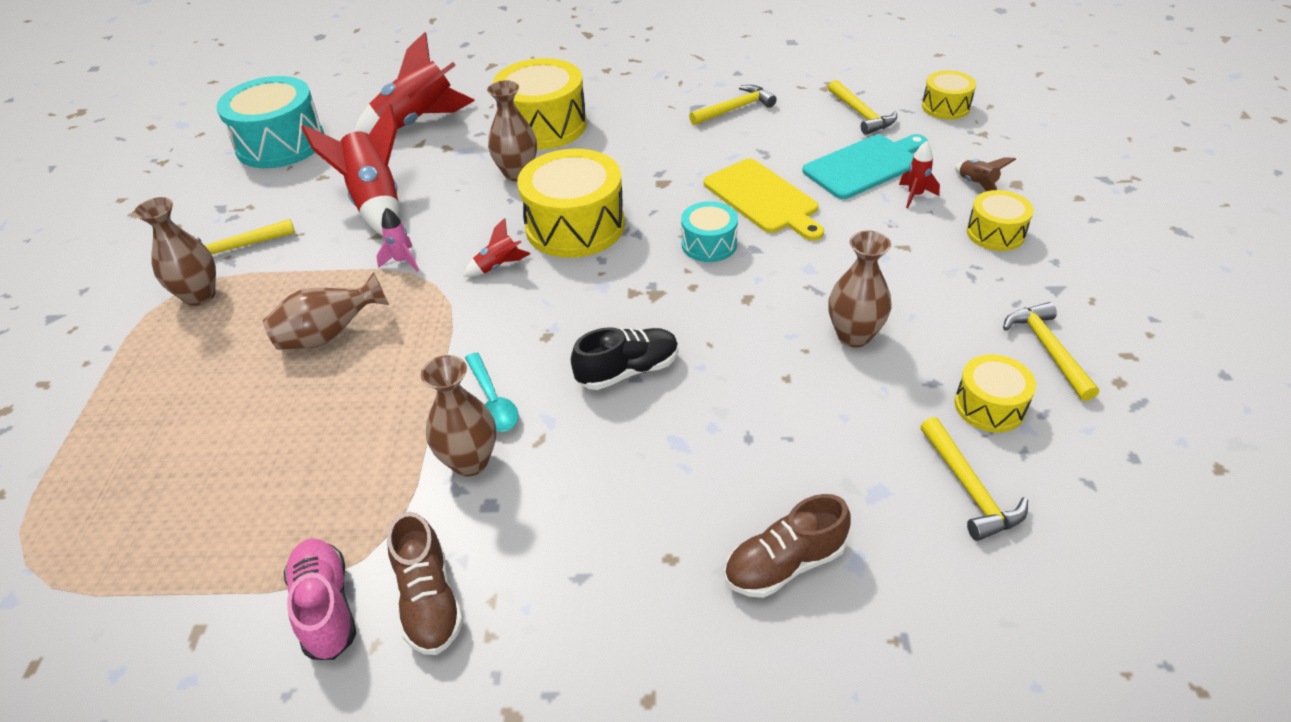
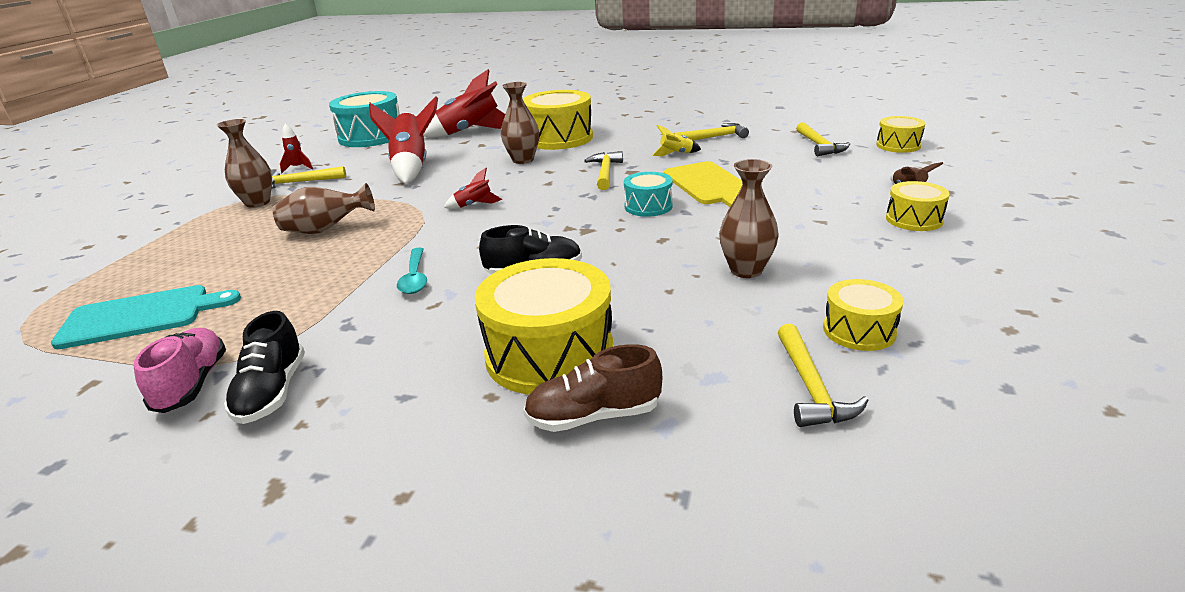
camera: 15 degrees right, 15 degrees down
(402, 261) = (407, 197): pink rocket -> none
(429, 600) = (272, 392): brown shoe -> black shoe
(470, 461) = (370, 310): brown vase -> none
(575, 226) = (547, 189): yellow drum -> yellow drum (549, 354)
(703, 145) = (676, 154): none -> yellow rocket
(865, 165) = (809, 173): turquoise cutting board -> turquoise cutting board (141, 316)
(915, 196) = (846, 192): red rocket -> red rocket (298, 168)
(1048, 350) = (938, 298): yellow hammer -> yellow hammer (605, 173)

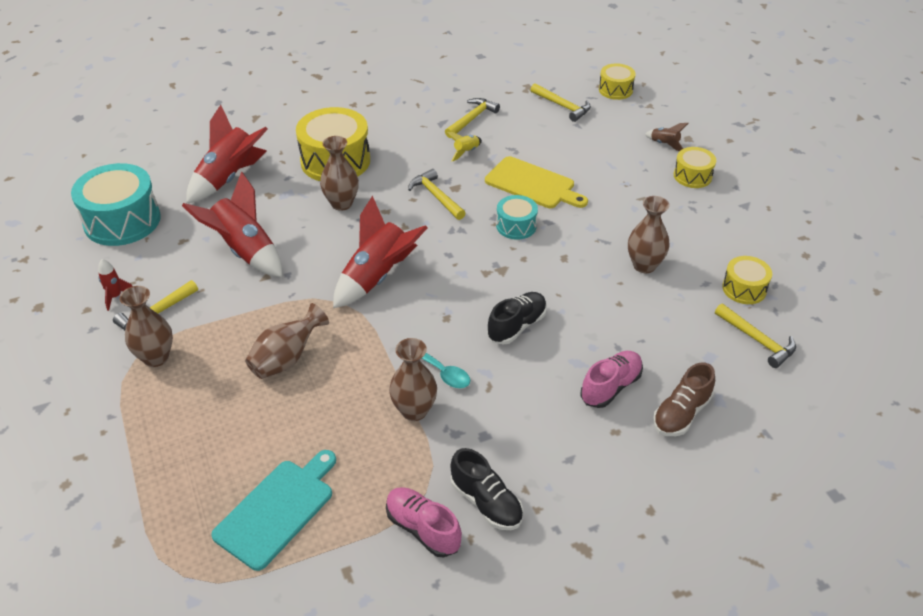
camera: 40 degrees left, 15 degrees up
(346, 296) = (414, 410): none -> brown vase
(474, 205) = (377, 277): red rocket -> red rocket, size x2.20
(549, 354) = (610, 387): yellow drum -> pink shoe

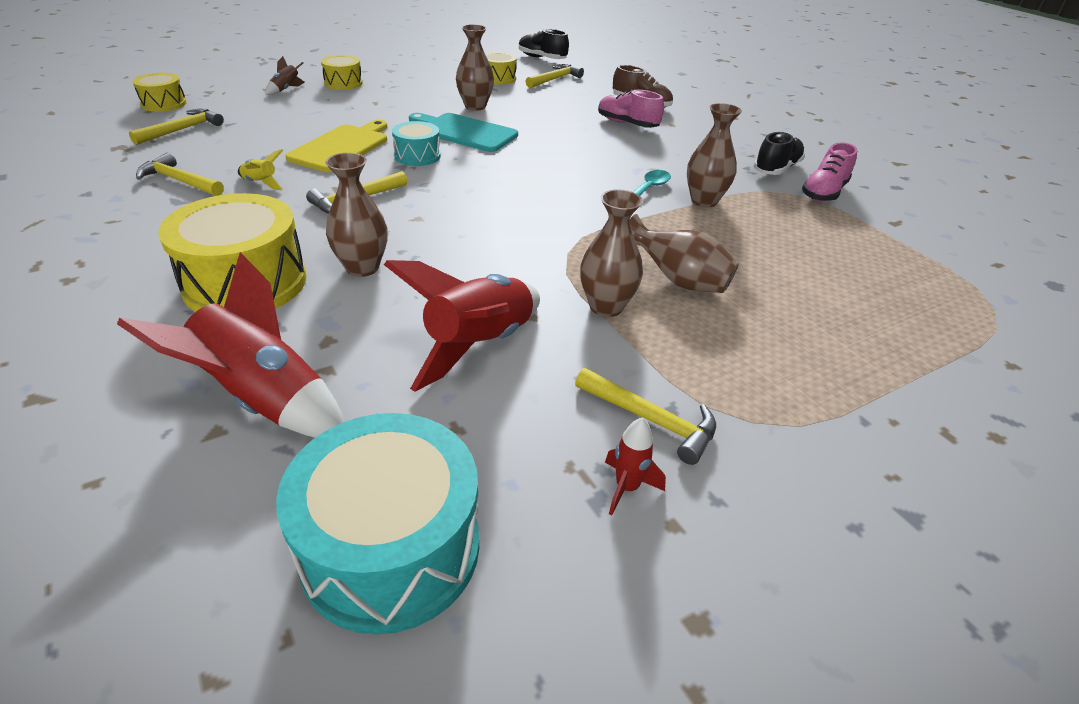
camera: 100 degrees left, 5 degrees down
(156, 357) = (736, 398): brown vase -> brown vase (606, 306)
(277, 510) = (873, 263): turquoise cutting board -> turquoise cutting board (464, 132)
(377, 277) = (517, 230): red rocket -> none
(517, 326) = (571, 156): black shoe -> black shoe (542, 58)

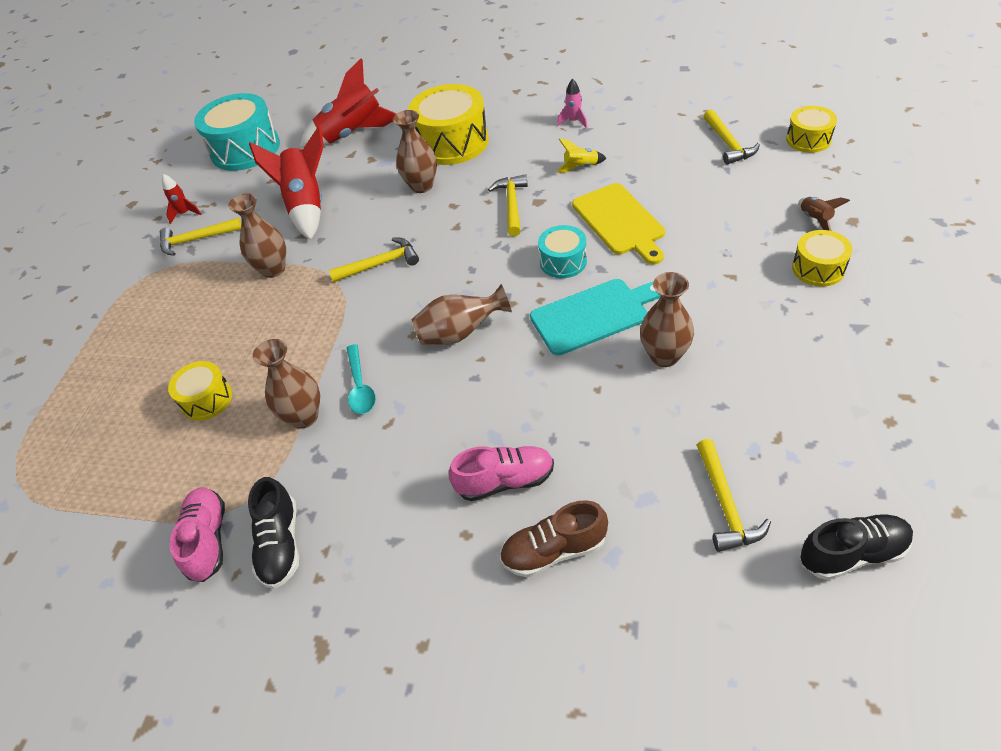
camera: 140 degrees right, 10 degrees up
(158, 211) = (574, 122): none -> pink rocket
(180, 181) = (617, 133): yellow hammer -> yellow hammer (380, 264)
(498, 78) = (764, 432): yellow drum -> yellow drum (207, 399)
(678, 280) = (251, 319): brown vase -> brown vase (460, 333)

